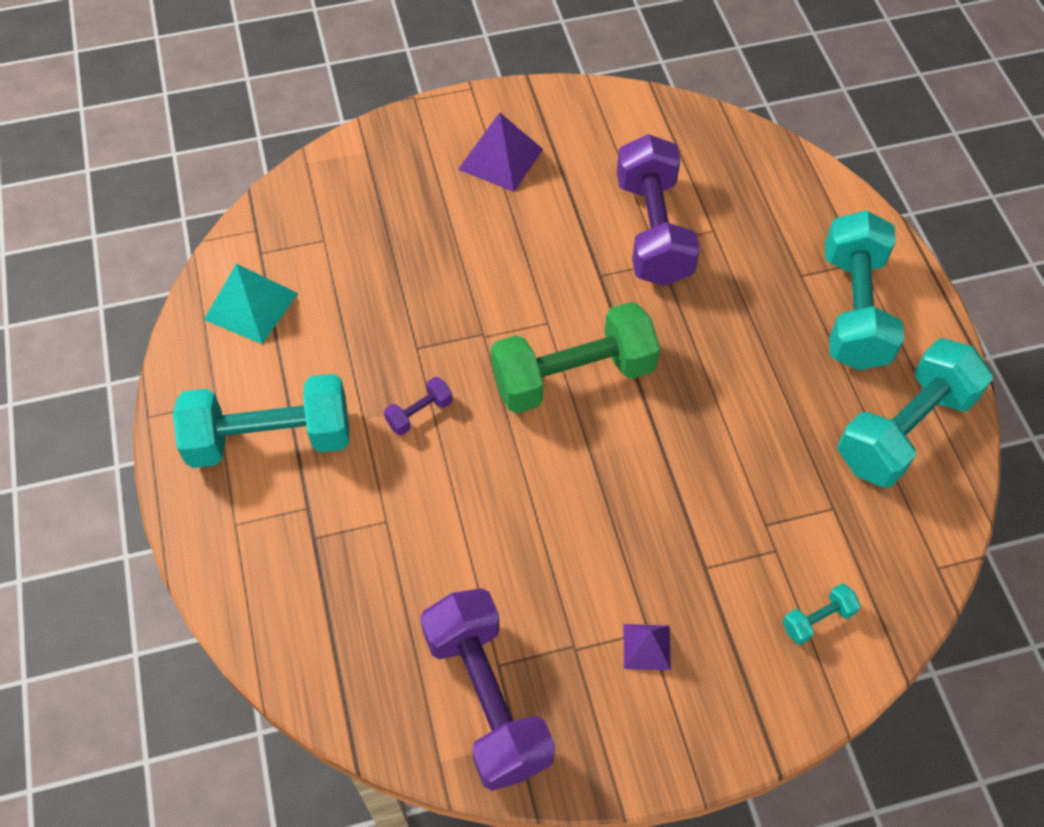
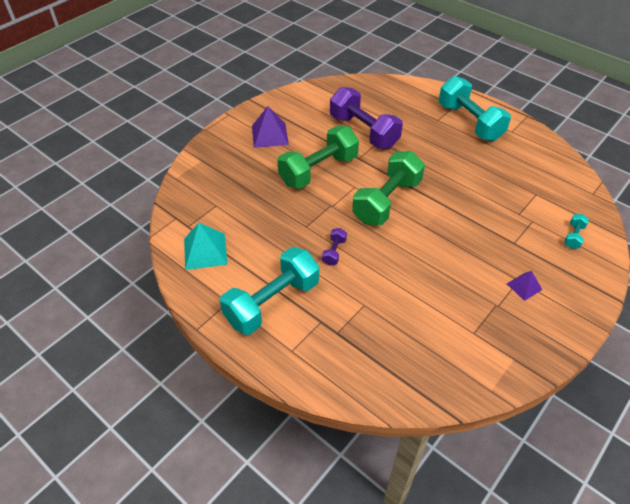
camera: 35 degrees left, 10 degrees down
(487, 699) = (484, 350): purple dumbbell -> none
(518, 263) = (318, 170): none -> green dumbbell
(904, 430) = (531, 153): turquoise dumbbell -> none

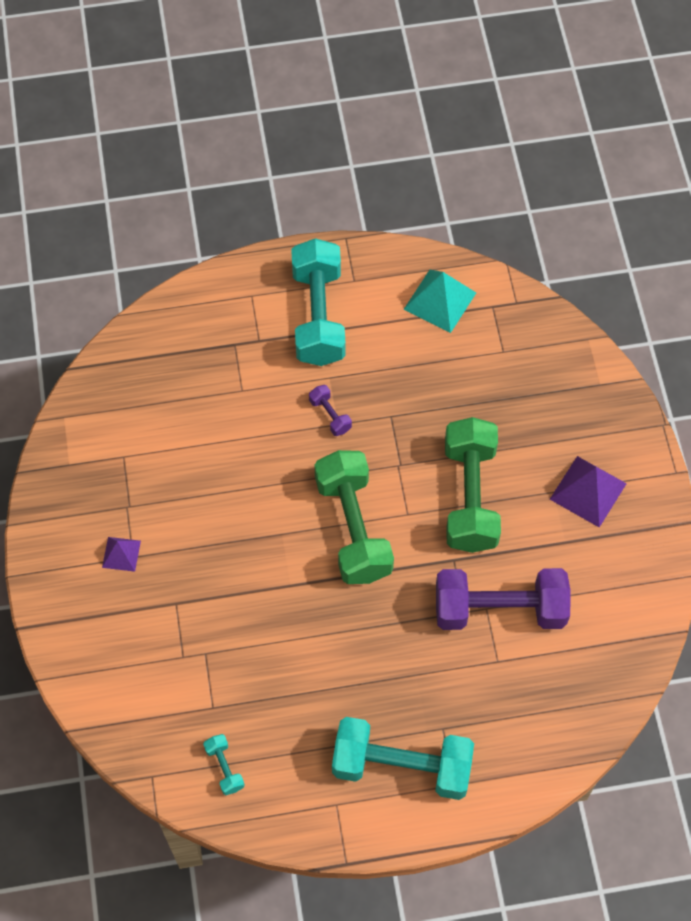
camera: 130 degrees right, 15 degrees up
(573, 236) = (123, 676): turquoise dumbbell -> turquoise dumbbell (224, 767)

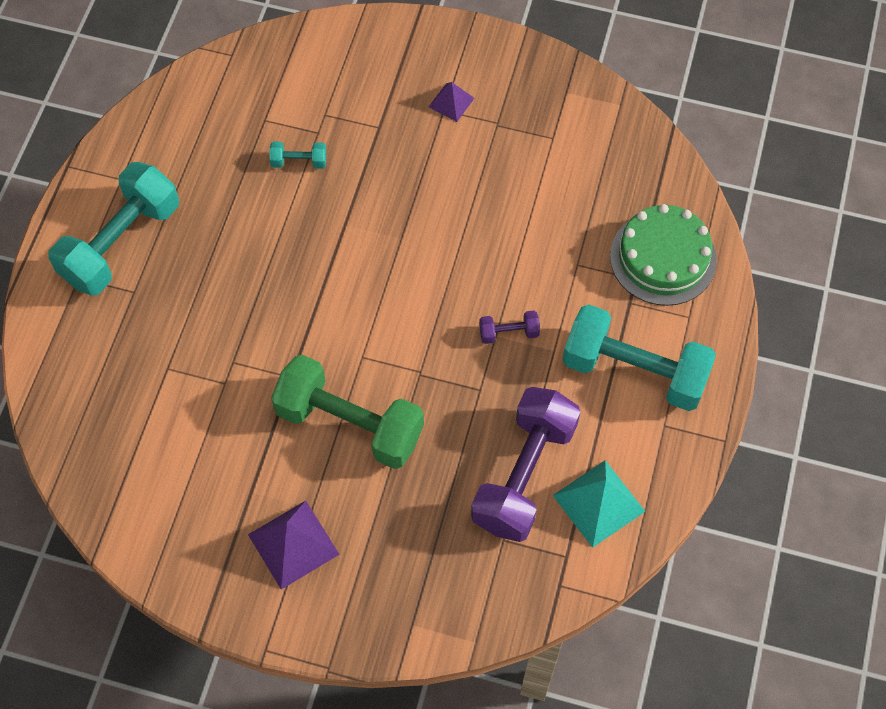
camera: 115 degrees right, 0 degrees up
(205, 331) = (663, 258): none -> green cake
(224, 767) = (206, 109): turquoise dumbbell -> turquoise dumbbell (299, 162)
(353, 528) = (373, 302): green dumbbell -> none
(499, 609) = (216, 394): purple dumbbell -> purple dumbbell (524, 475)

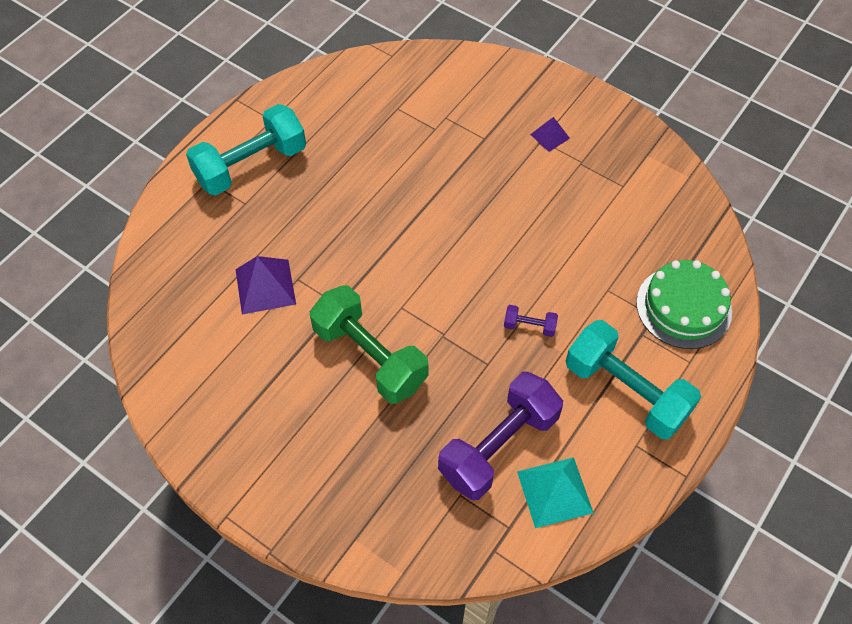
camera: 20 degrees right, 5 degrees down
(293, 544) = (285, 437): purple pyramid -> purple pyramid (265, 286)
(299, 162) = (411, 146): turquoise dumbbell -> none

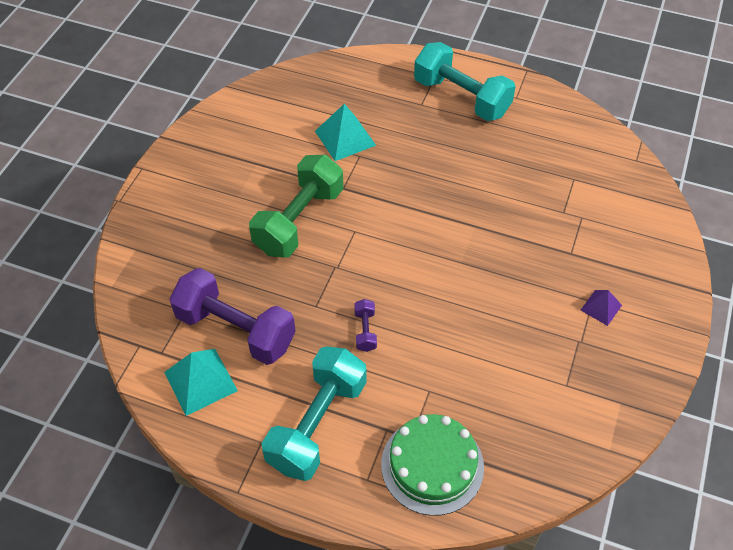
camera: 75 degrees right, 5 degrees down
(265, 286) = (345, 138): purple pyramid -> turquoise pyramid

